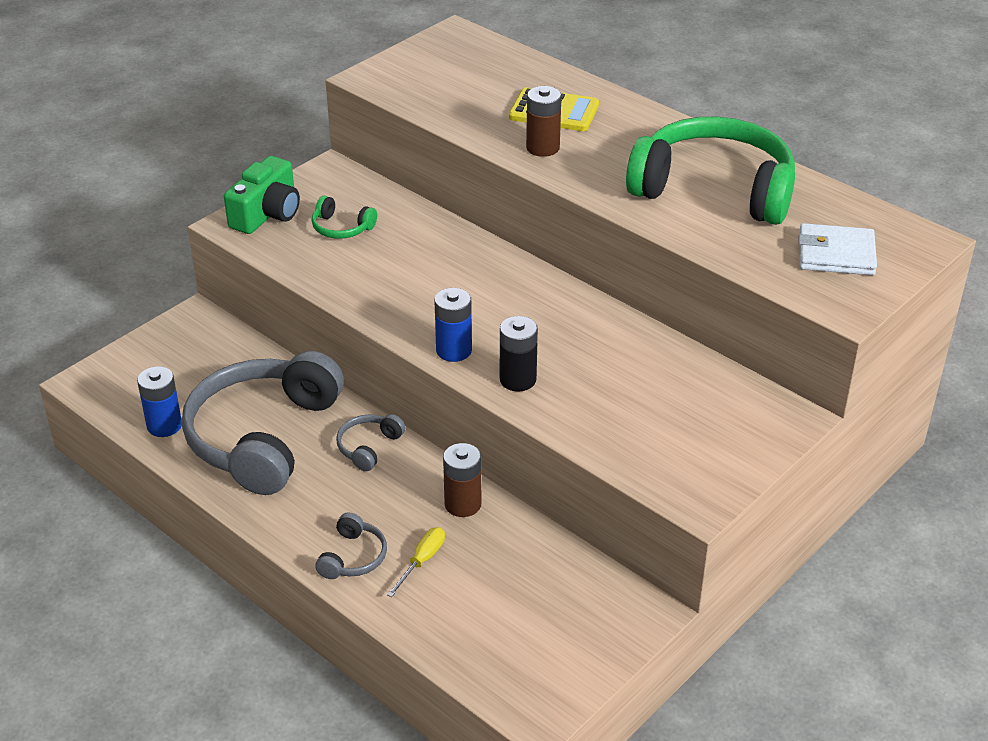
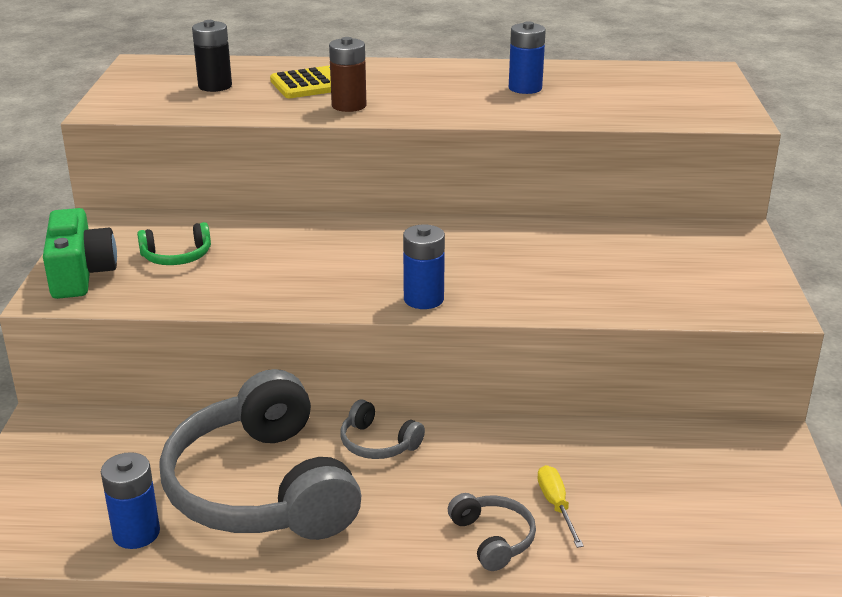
camera: 40 degrees left, 10 degrees down
(368, 447) = (377, 443): grey headphones -> grey headphones turned 45 degrees counterclockwise
(463, 504) = (524, 443): brown battery -> none
(518, 379) = (510, 295): black battery -> black battery (215, 86)
(714, 189) = (525, 88): green headphones -> blue battery
(836, 254) = (673, 94): white wallet -> none

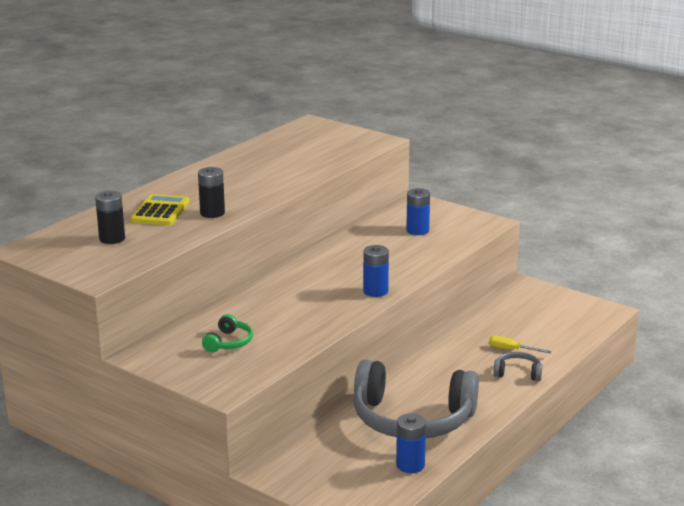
camera: 55 degrees left, 5 degrees down
(80, 274) = (208, 376): green camera -> none
(349, 106) = (212, 213): brown battery -> black battery
(377, 443) = (412, 376): grey headphones -> none
(525, 88) = (263, 167): blue battery -> blue battery (417, 230)

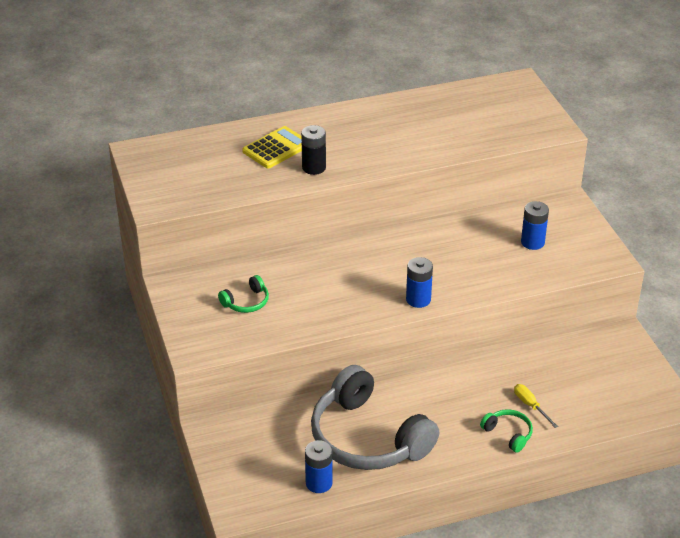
camera: 35 degrees right, 15 degrees up
(112, 239) = (209, 166): black battery -> none
(518, 373) = (508, 434): grey headphones -> green headphones

